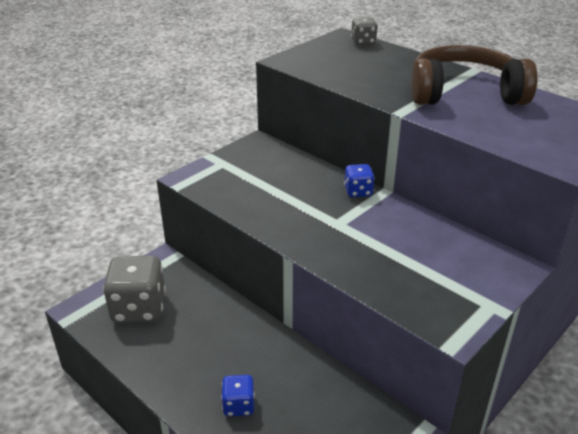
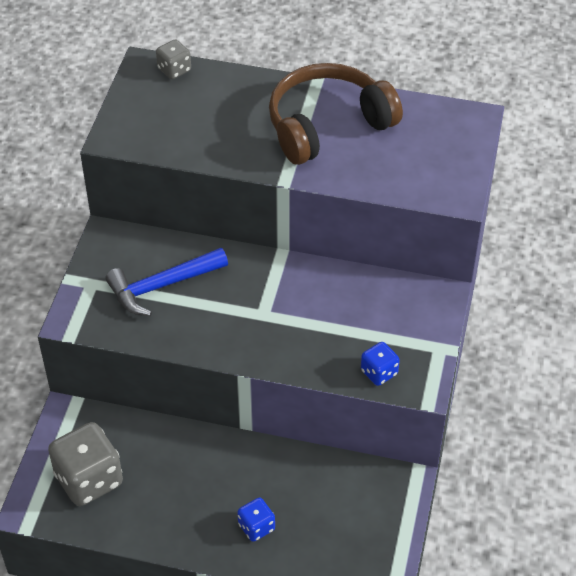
camera: 30 degrees left, 15 degrees up
(272, 180) = (161, 286): none -> blue hammer
(358, 191) = (256, 264): blue dice -> blue dice (379, 372)

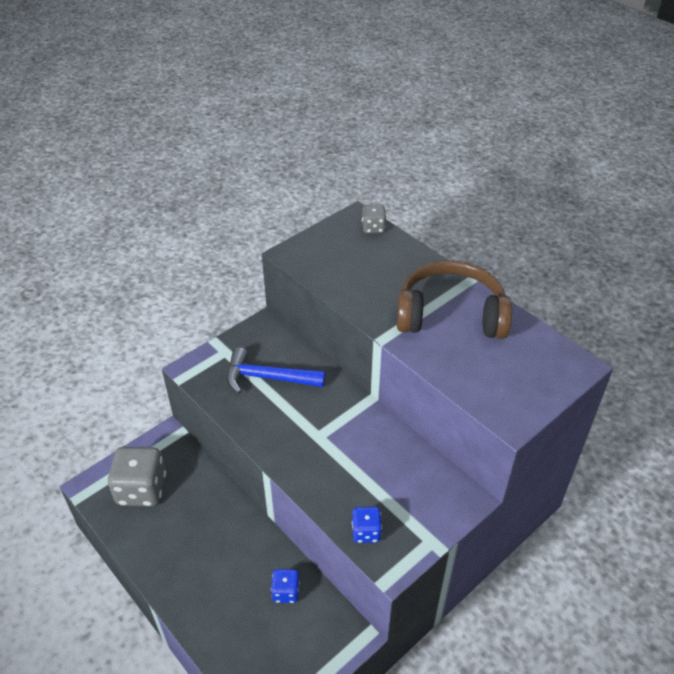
camera: 35 degrees right, 5 degrees down
(256, 527) = (216, 598): blue dice -> blue dice (286, 592)

